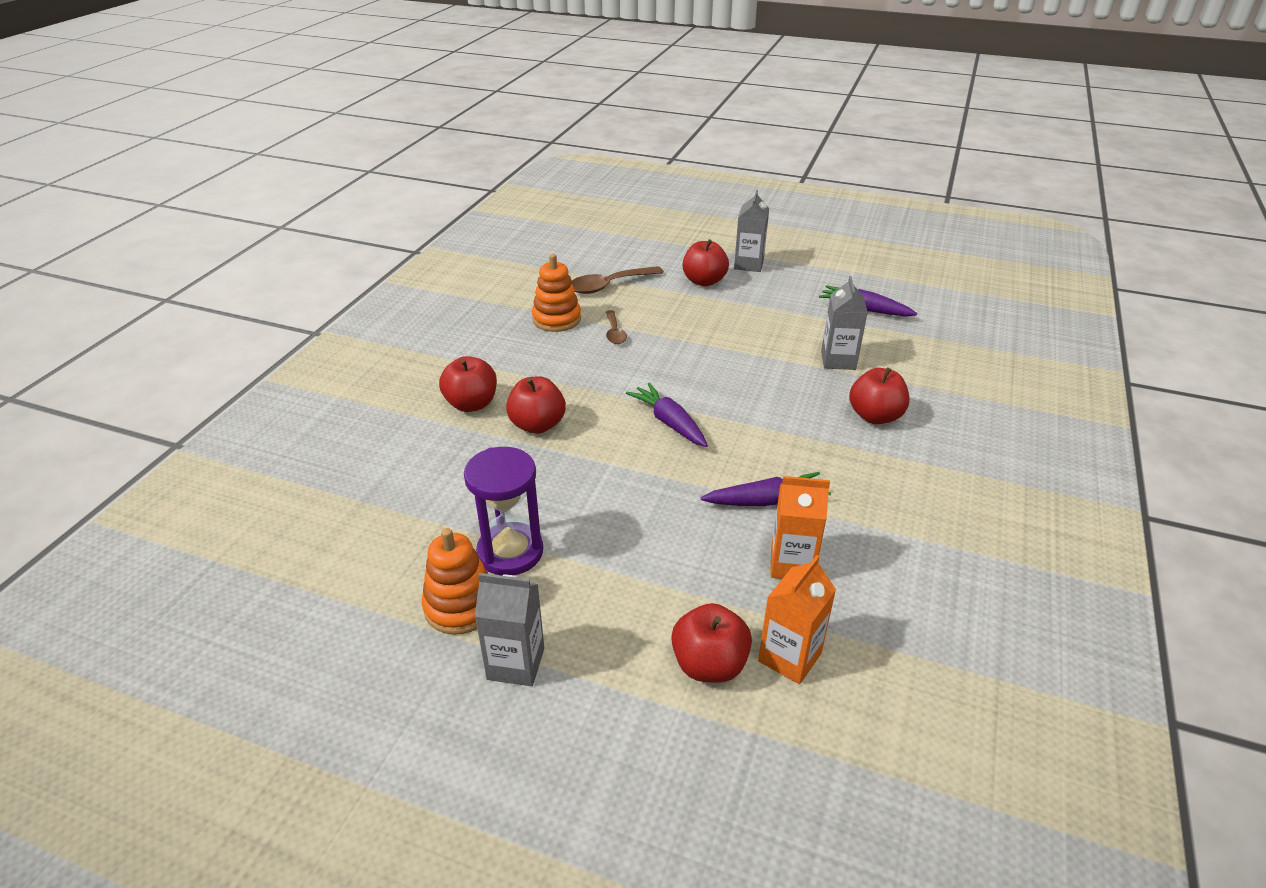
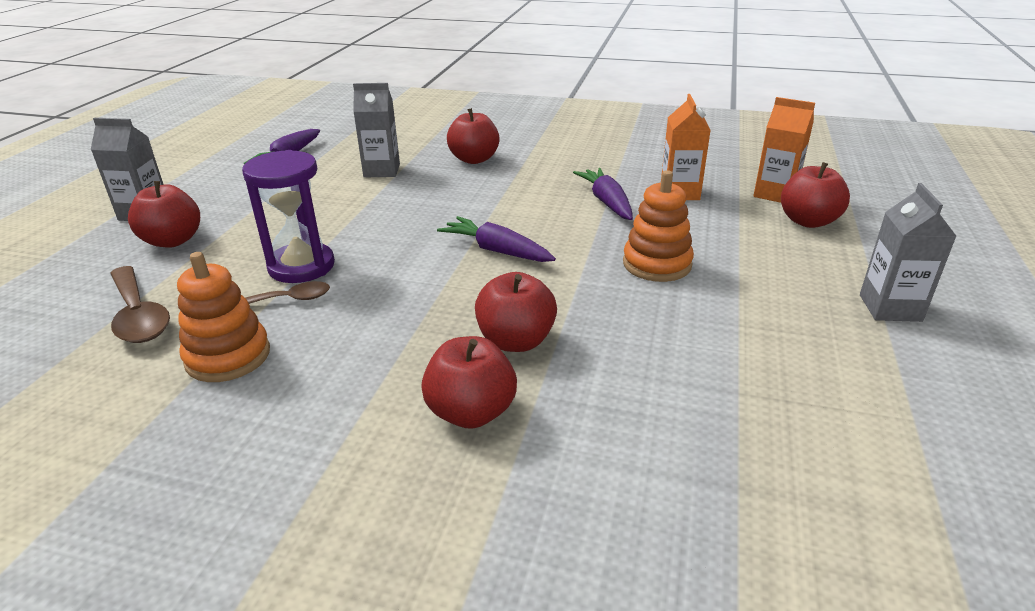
camera: 95 degrees left, 5 degrees down
(461, 606) = (853, 353): orange stacking toy -> orange stacking toy (657, 264)
(510, 552) = (754, 331): purple hourglass -> purple hourglass (301, 266)
(669, 423) = (497, 250): purple carrot -> purple carrot turned 75 degrees clockwise

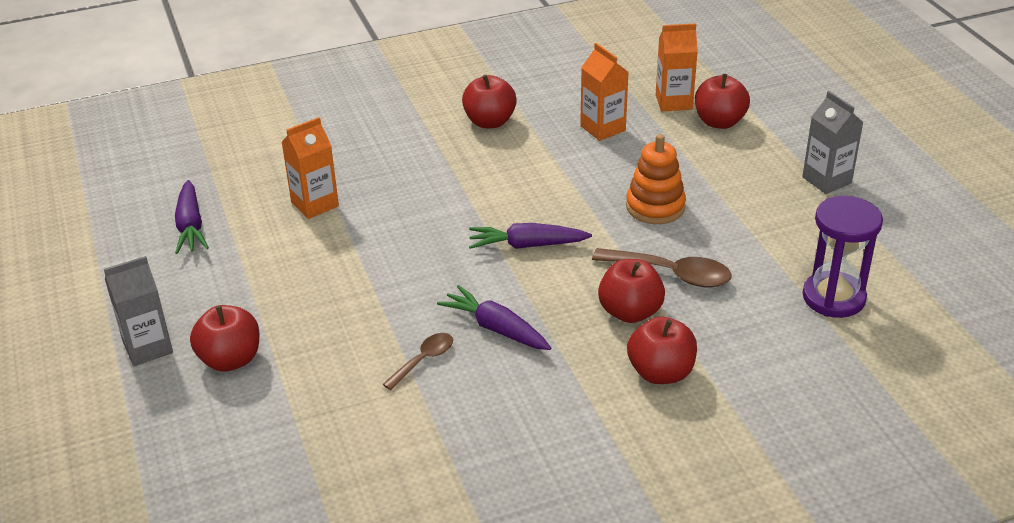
camera: 35 degrees left, 5 degrees up
(138, 315) = (321, 430): brown spoon -> brown spoon (671, 274)
(228, 356) = (447, 421): orange stacking toy -> none
(301, 266) = (389, 329): purple hourglass -> purple hourglass (833, 297)
(382, 170) = (315, 204): grey carton -> orange carton
(474, 159) = (386, 157): red apple -> red apple (489, 122)
(607, 202) = (557, 161): purple carrot -> purple carrot (496, 328)

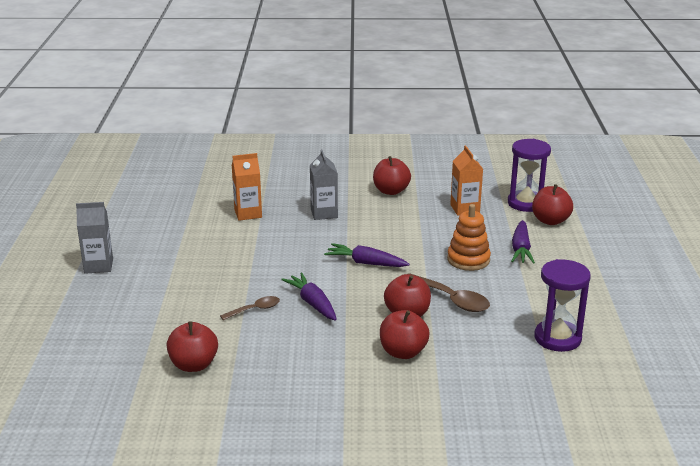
camera: 20 degrees right, 10 degrees down
(190, 226) = (166, 210): purple carrot -> purple carrot (521, 249)
(230, 360) = (140, 283): red apple -> red apple (194, 365)
(673, 102) = (526, 203): orange carton -> purple hourglass
(826, 180) = (604, 269): grey carton -> grey carton (324, 213)

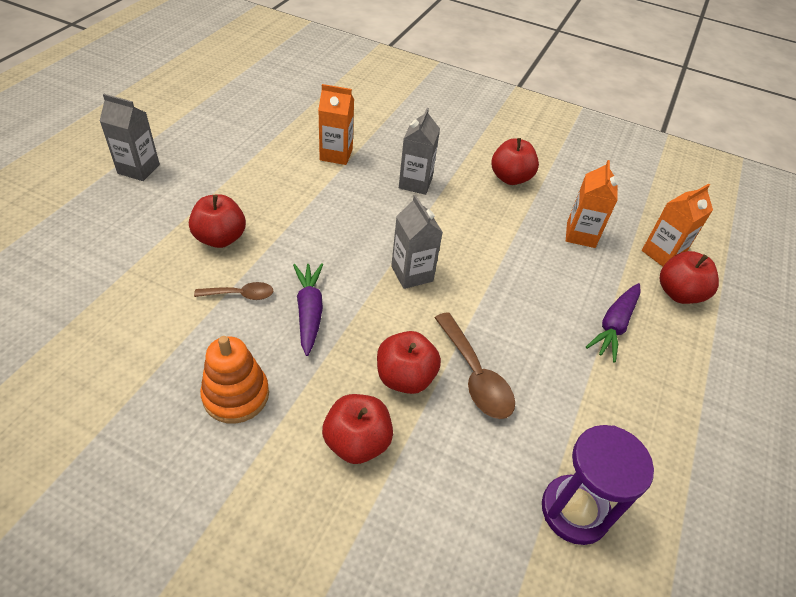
camera: 20 degrees right, 20 degrees up
(194, 365) = (112, 352): red apple -> red apple (220, 238)
(366, 263) = (412, 274): purple carrot -> grey carton
(468, 260) = (537, 317): orange stacking toy -> orange stacking toy (236, 395)
(526, 203) = (662, 254): purple hourglass -> orange carton

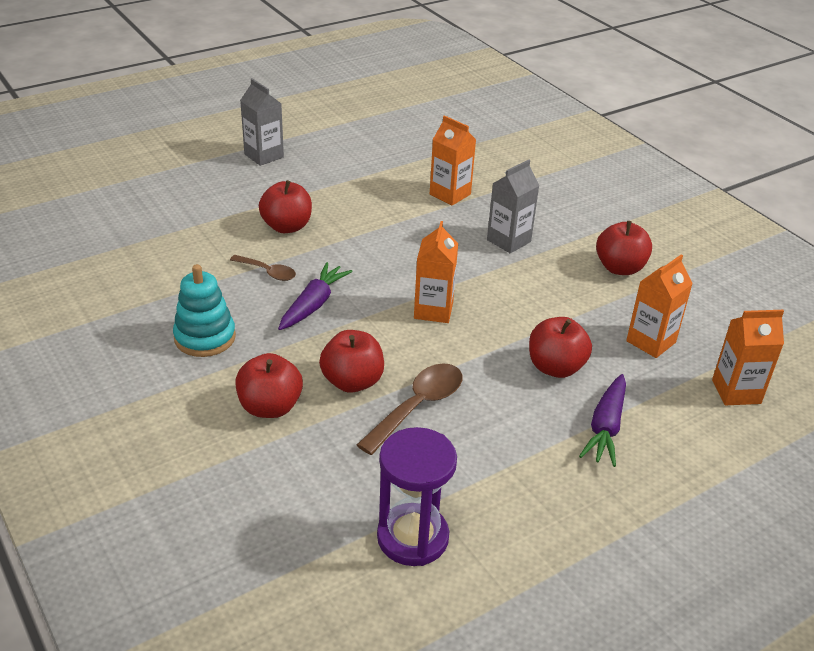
camera: 35 degrees right, 10 degrees down
(236, 395) = (205, 337): orange stacking toy -> turquoise stacking toy
(412, 274) = (433, 310): grey carton -> orange carton
(475, 375) = (418, 406): brown spoon -> brown spoon turned 150 degrees counterclockwise
(614, 325) = (605, 427): purple carrot -> purple carrot turned 45 degrees counterclockwise
(678, 293) = (716, 431): red apple -> red apple (555, 367)

